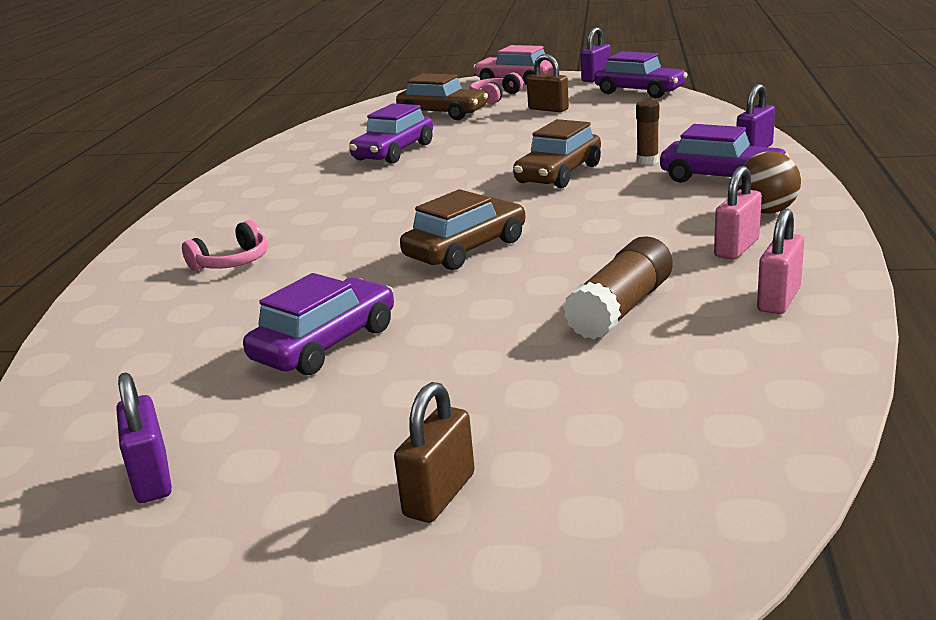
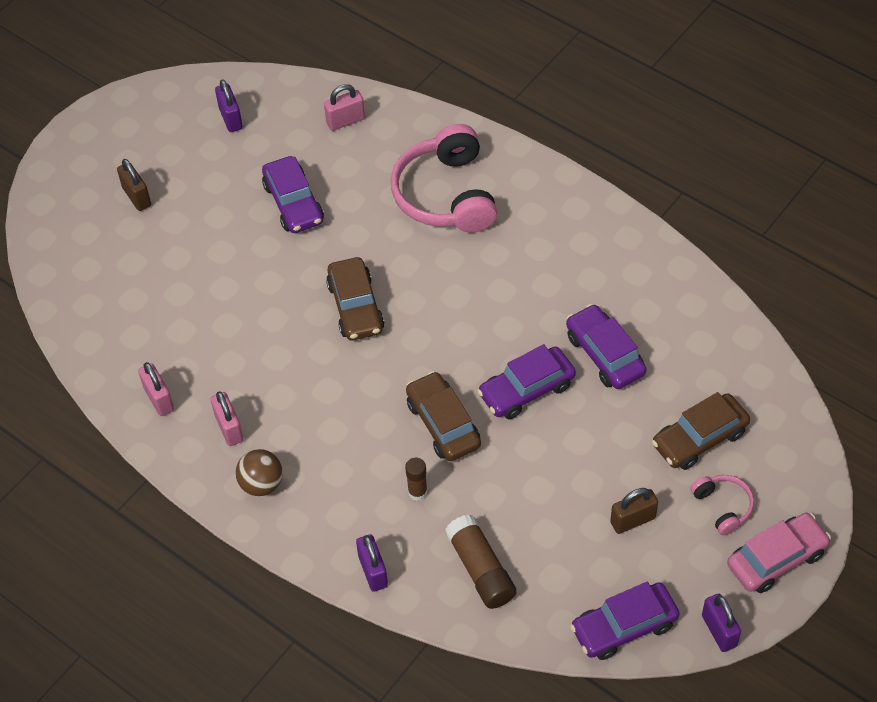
camera: 120 degrees right, 30 degrees up
(114, 368) = (345, 121): none -> pink padlock
(152, 478) = (231, 118): purple padlock -> purple padlock turned 60 degrees clockwise
(232, 262) = (446, 195): pink headphones -> pink headphones, size x2.09
(621, 308) = (214, 331): brown glue stick -> brown glue stick (480, 569)
(721, 178) = (339, 507): purple car -> purple car (527, 390)

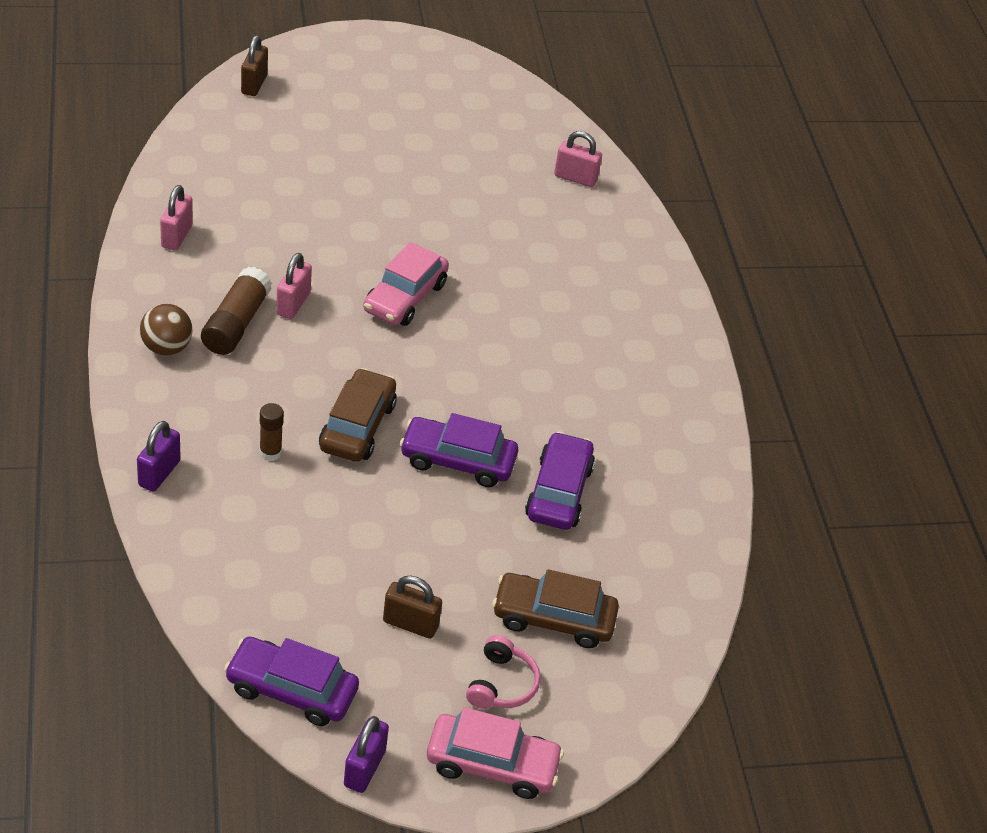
camera: 35 degrees right, 10 degrees down
(137, 197) = (348, 107): brown padlock -> brown padlock (254, 84)
(229, 428) = (197, 294): pink padlock -> pink padlock (293, 304)
(231, 118) = (488, 112): purple padlock -> none
(294, 203) = (457, 197): purple car -> none
(356, 307) = (405, 297): brown car -> pink car
(446, 195) = (585, 284): pink headphones -> none
(480, 569) = (240, 546): brown glue stick -> brown glue stick (236, 323)

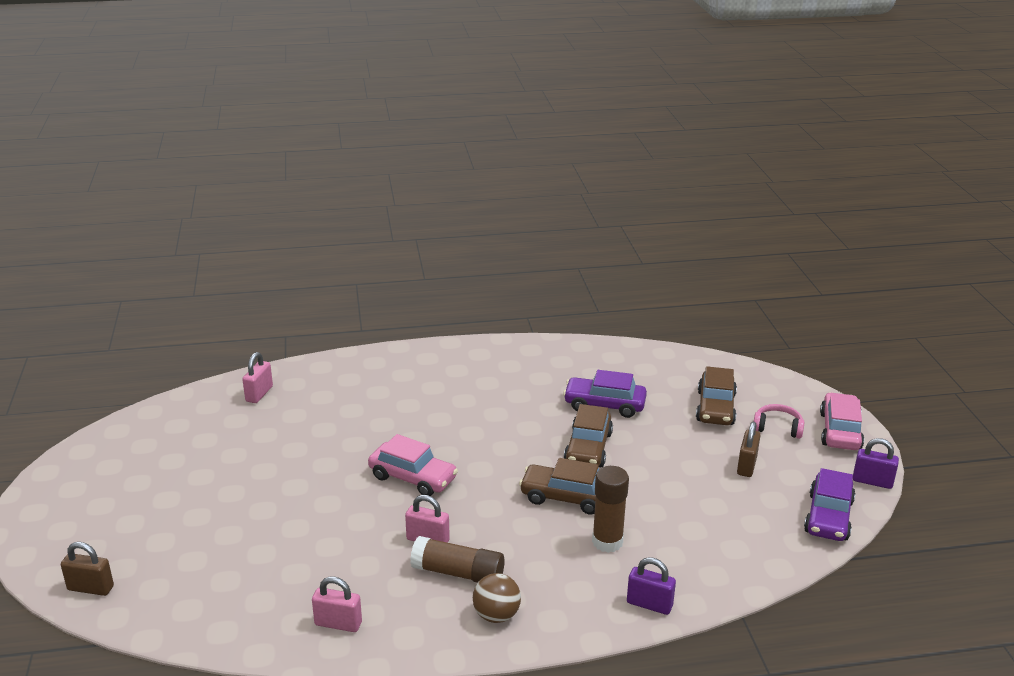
camera: 85 degrees left, 15 degrees down
(270, 453) = (607, 542): brown glue stick -> brown glue stick, size x1.68
(457, 461) = (588, 448): purple car -> brown car

